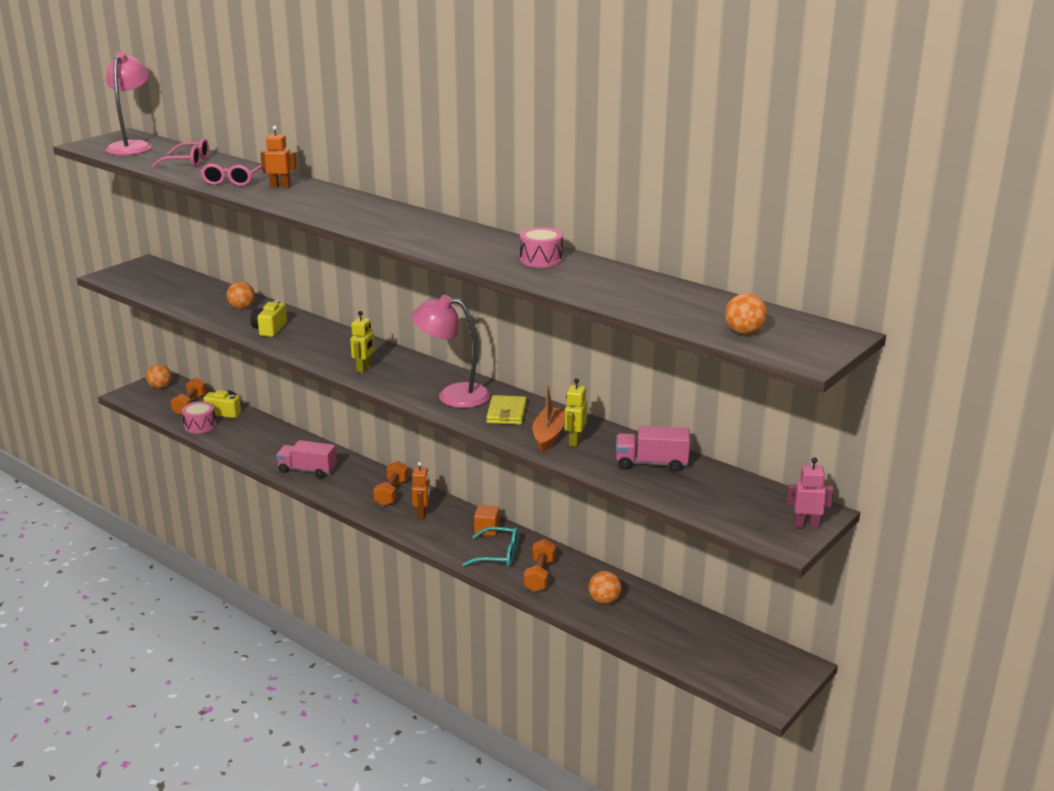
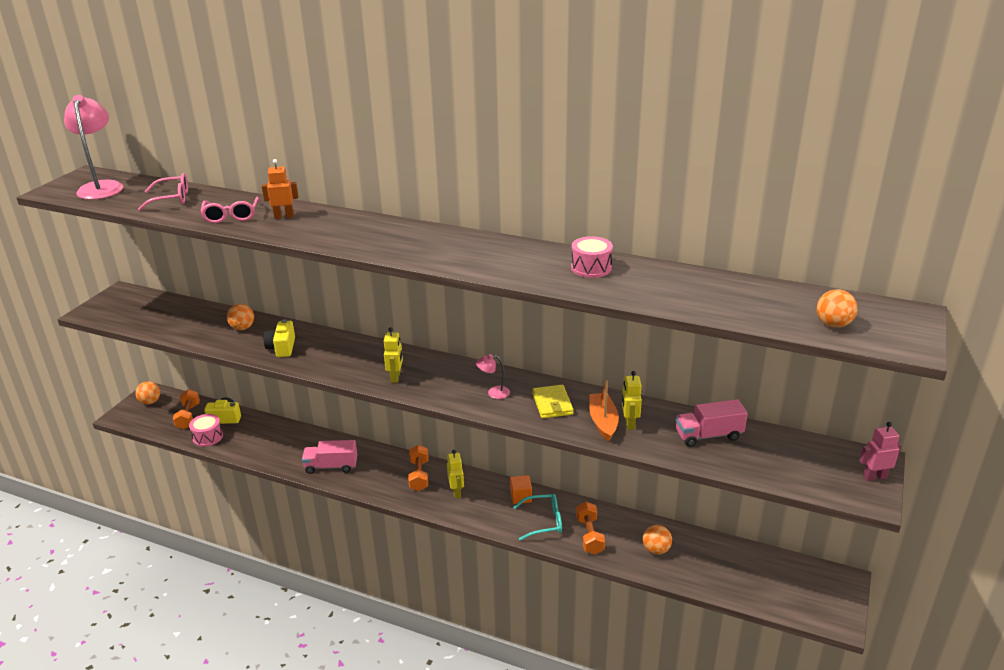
camera: 15 degrees left, 5 degrees up
(422, 514) = (456, 492): orange robot -> yellow robot
(453, 395) = (493, 393): pink lamp -> pink lamp, size x0.46

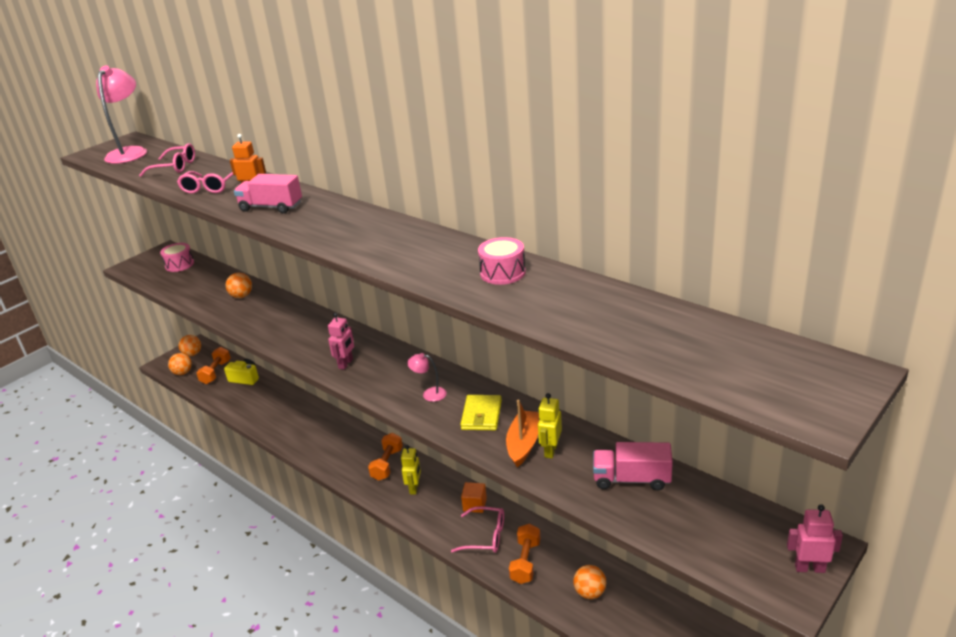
camera: 20 degrees right, 0 degrees up
(208, 437) = (222, 394): pink drum -> pink drum (179, 264)
(282, 348) = (263, 320): yellow camera -> none
(331, 466) = (312, 441): pink truck -> pink truck (271, 207)
(395, 377) = (346, 364): yellow robot -> pink robot
(543, 521) = (485, 536): turquoise glasses -> pink glasses
(833, 324) = (736, 375): orange ball -> orange ball (183, 373)

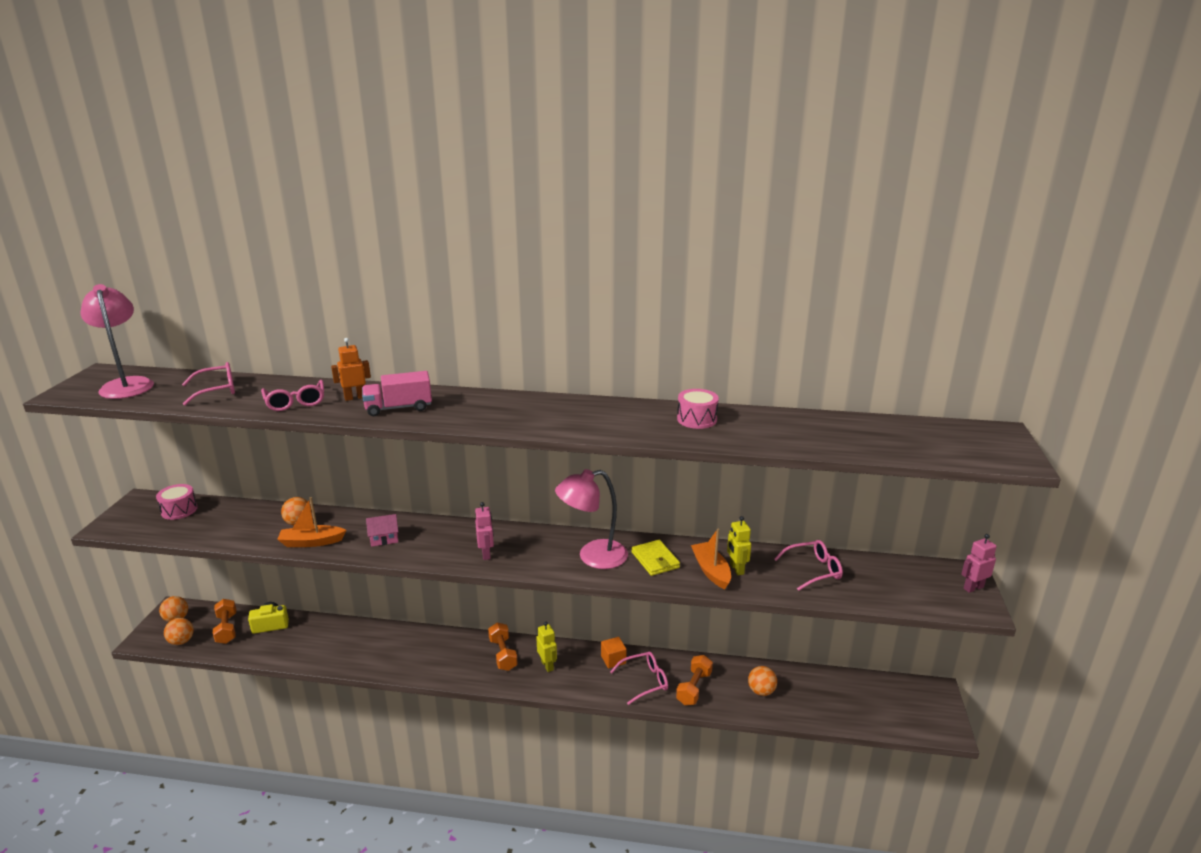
camera: 35 degrees left, 5 degrees down
(235, 315) = (311, 542): none -> orange boat
(286, 326) = (384, 538): none -> pink house
(429, 394) = (593, 556): pink lamp -> pink lamp, size x2.16
(525, 561) = (694, 688): orange dumbbell -> orange dumbbell turned 45 degrees clockwise
(631, 479) = (813, 570): pink truck -> pink glasses

